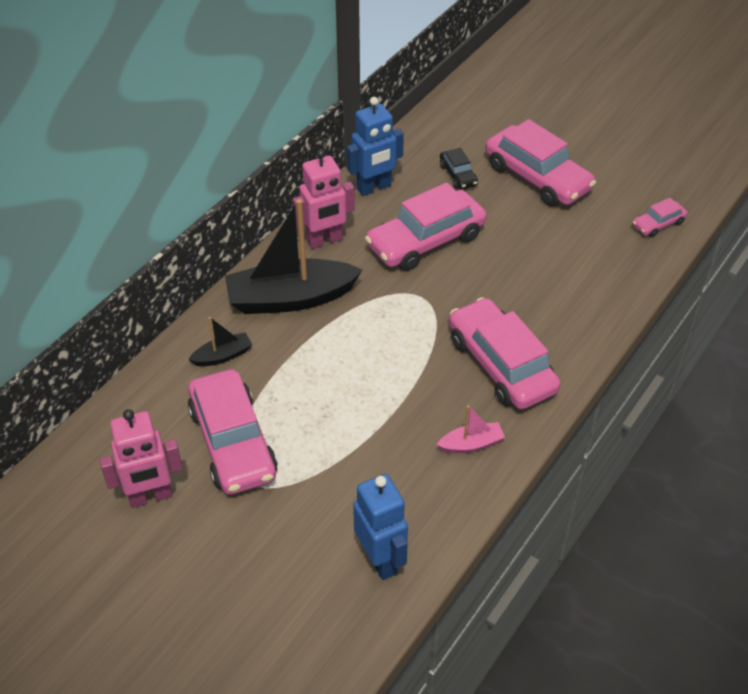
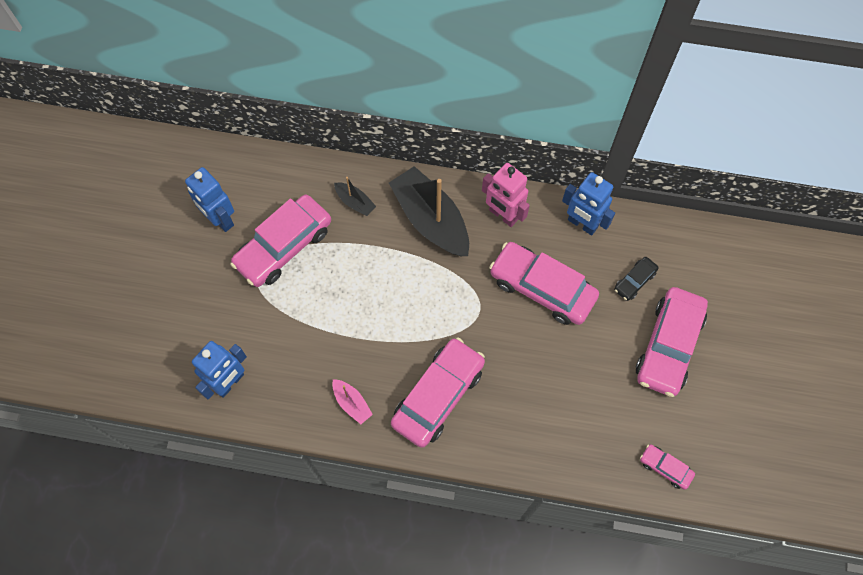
camera: 65 degrees right, 20 degrees up
(150, 497) = (220, 219): pink robot -> blue robot

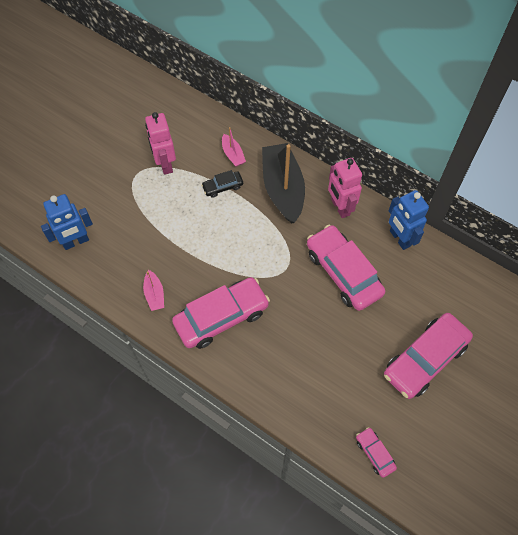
camera: 25 degrees right, 5 degrees down
(220, 219) = (130, 128): blue robot -> none
(284, 246) = (165, 164): pink car -> pink robot
(355, 202) = (233, 154): black boat -> pink boat
(634, 281) = (421, 298): black car -> black car (222, 187)

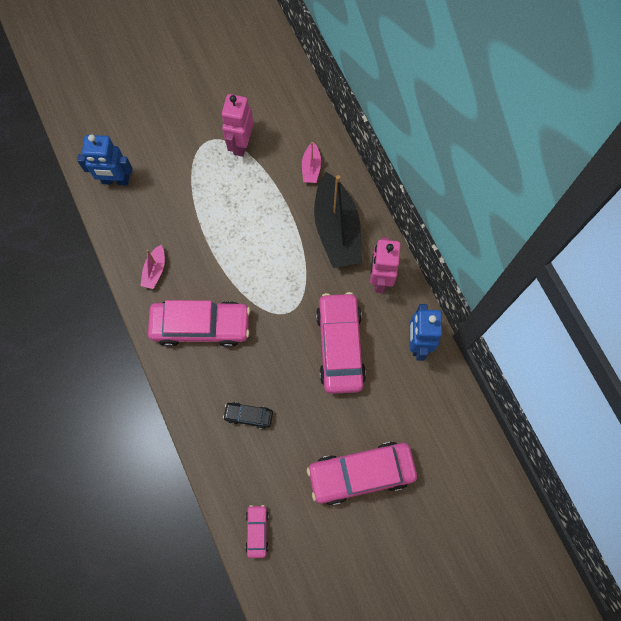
camera: 30 degrees right, 10 degrees up
(222, 187) = (280, 196): black car -> black car (248, 416)
(283, 189) = (337, 229): black boat -> black boat turned 150 degrees clockwise

